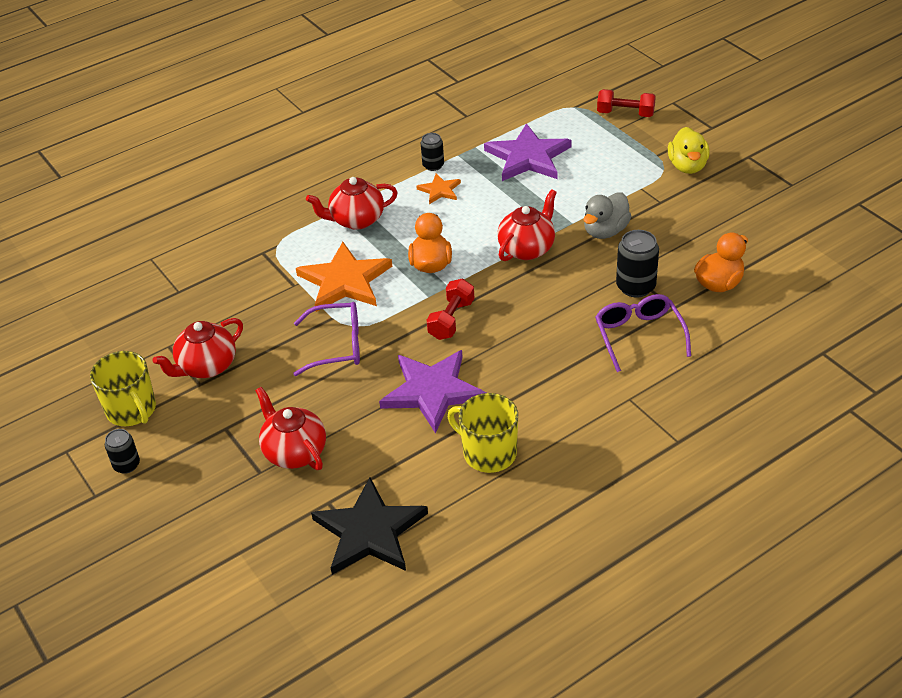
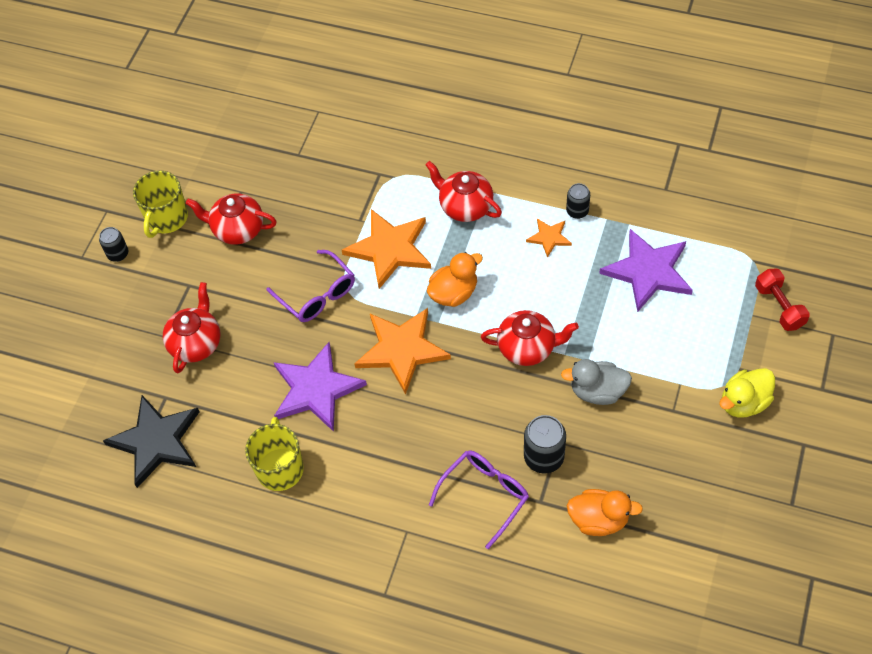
camera: 55 degrees right, 15 degrees up
(451, 320) = (402, 350): red dumbbell -> orange star

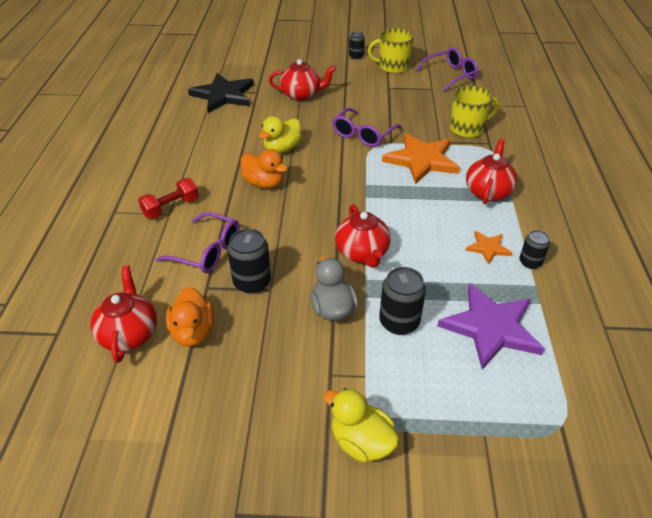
camera: 70 degrees right, 15 degrees down
(216, 161) = (450, 75): none -> purple glasses
(237, 229) = (399, 93): red teapot -> red teapot (129, 334)
(280, 468) = (213, 145): yellow mug -> yellow mug (467, 129)
(316, 389) = (282, 149): purple star -> yellow duck
(402, 350) = (331, 182): orange star -> none
(454, 293) = (398, 200): orange duck -> orange duck (264, 183)
(626, 340) = (399, 322): none -> black can
(779, 306) = (510, 464): red dumbbell -> red dumbbell (171, 208)

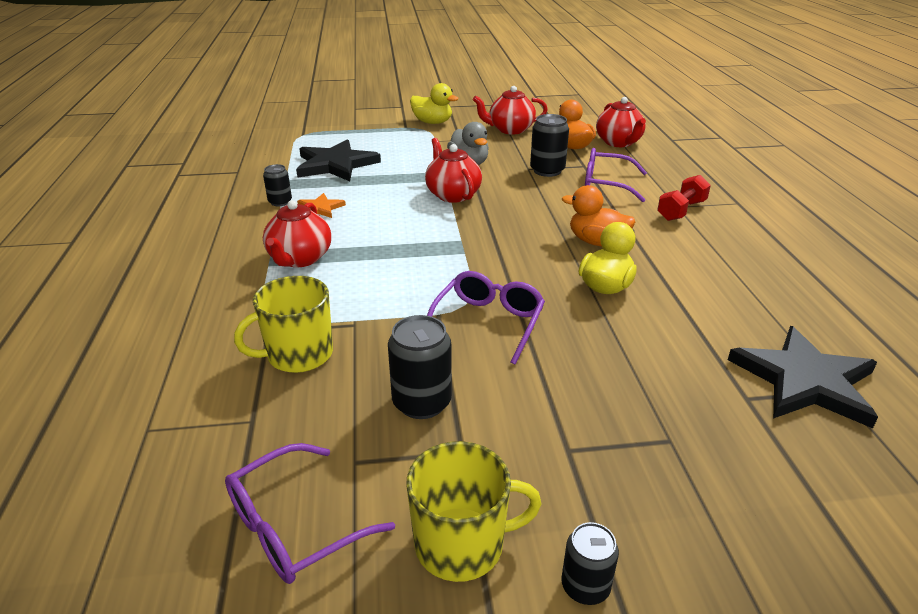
camera: 170 degrees right, 10 degrees down
(302, 95) = (647, 401): red teapot -> red teapot (510, 130)
(399, 322) = (412, 161): black can -> black can (422, 402)
(421, 160) = (387, 290): orange star -> none
(491, 327) = (335, 164): purple star -> black star

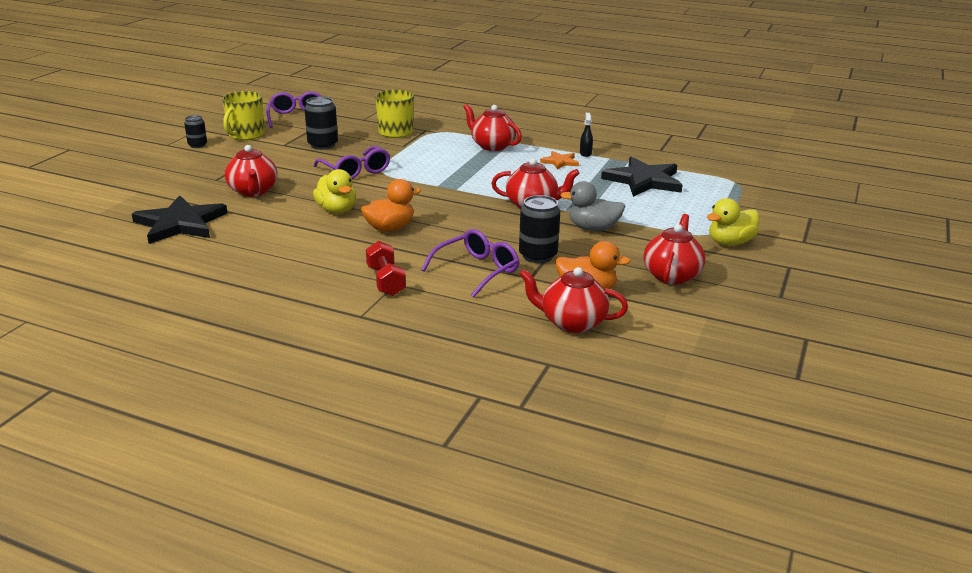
camera: 120 degrees right, 5 degrees down
(280, 202) = (585, 153): black can -> black spray bottle
(651, 375) = (253, 191): none -> red teapot

